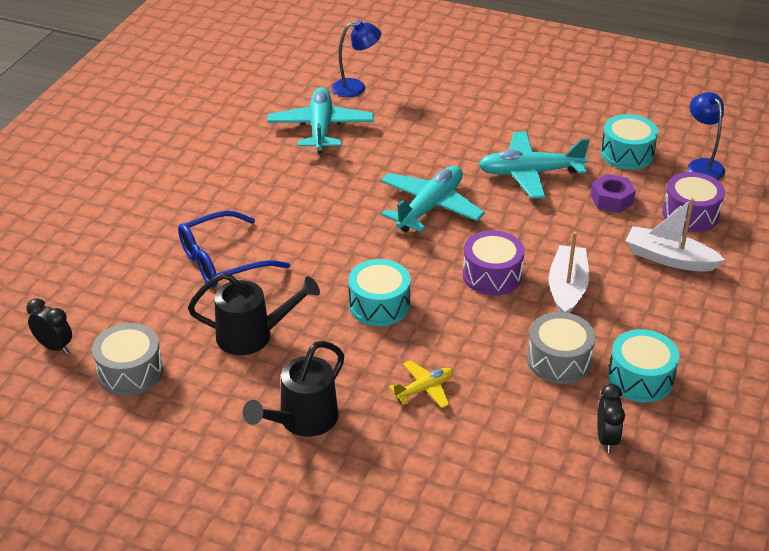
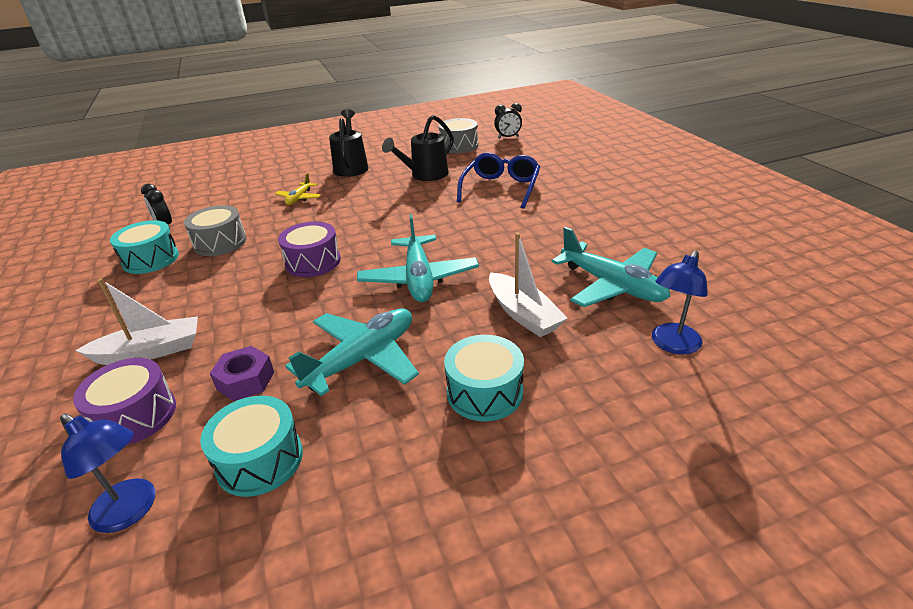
camera: 140 degrees right, 5 degrees down
(379, 305) = (373, 214): turquoise drum -> turquoise drum (484, 392)
(567, 288) = (242, 282): white boat -> white boat (523, 314)

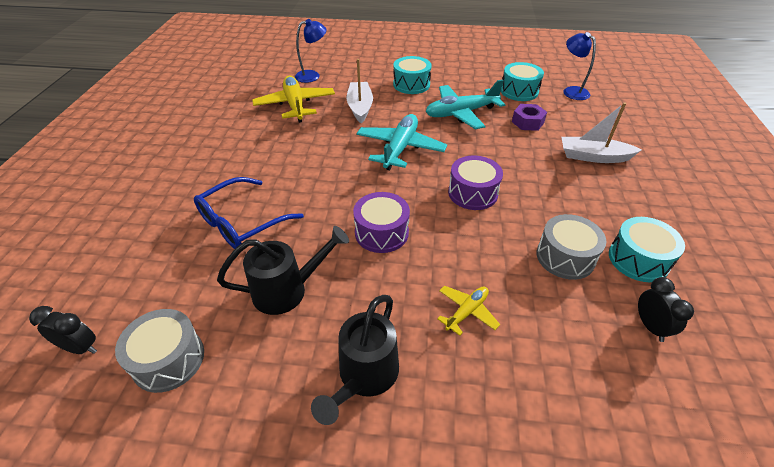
camera: 155 degrees left, 10 degrees up
(135, 416) = (586, 123): purple drum -> purple drum (381, 232)
(612, 286) = (295, 105): turquoise plane -> yellow plane

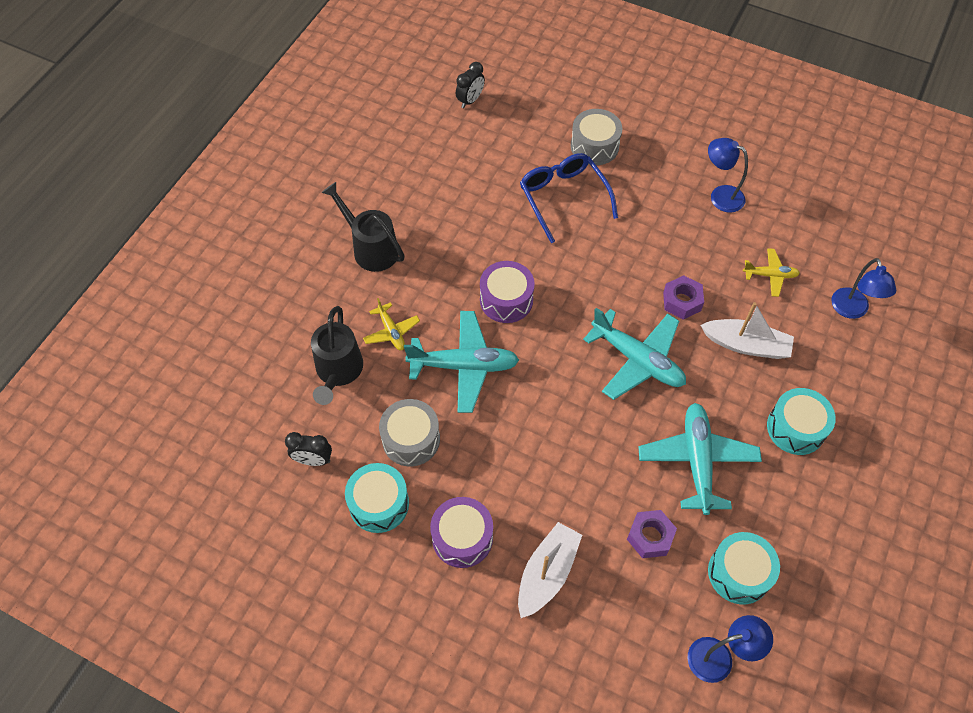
camera: 110 degrees right, 15 degrees up
(168, 359) = (438, 145): grey drum -> grey drum (594, 146)
(221, 135) = (720, 195): none -> blue lamp
(288, 290) = (468, 218): black watering can -> black watering can (338, 372)
(295, 105) = (770, 275): yellow plane -> yellow plane, size x0.53
(336, 137) = (682, 301): none -> purple nut
(468, 242) = (464, 366): none -> turquoise plane
(472, 193) = (531, 401): purple drum -> purple drum (462, 538)

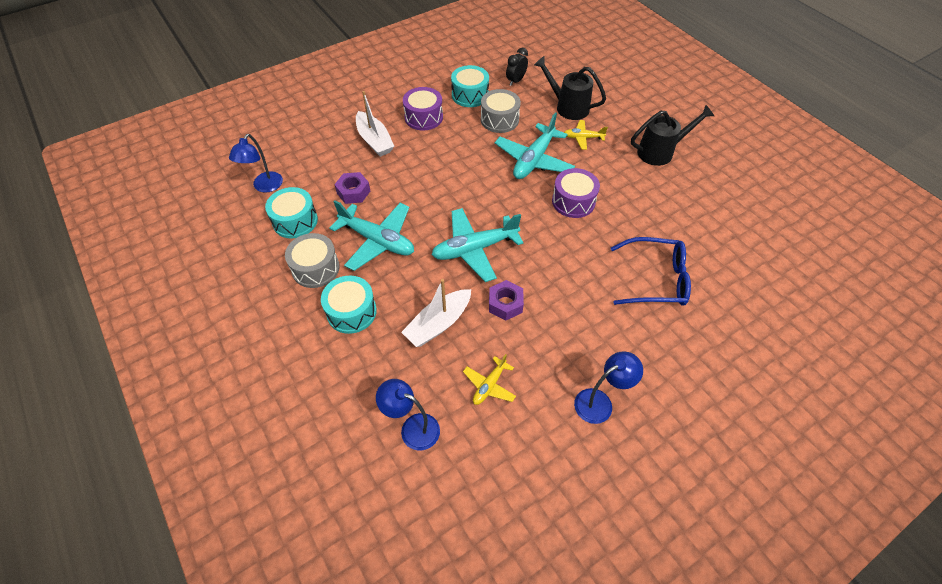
camera: 120 degrees right, 5 degrees down
(470, 100) = (803, 267): black clock -> none
(594, 146) = (708, 332): grey drum -> grey drum (315, 268)

